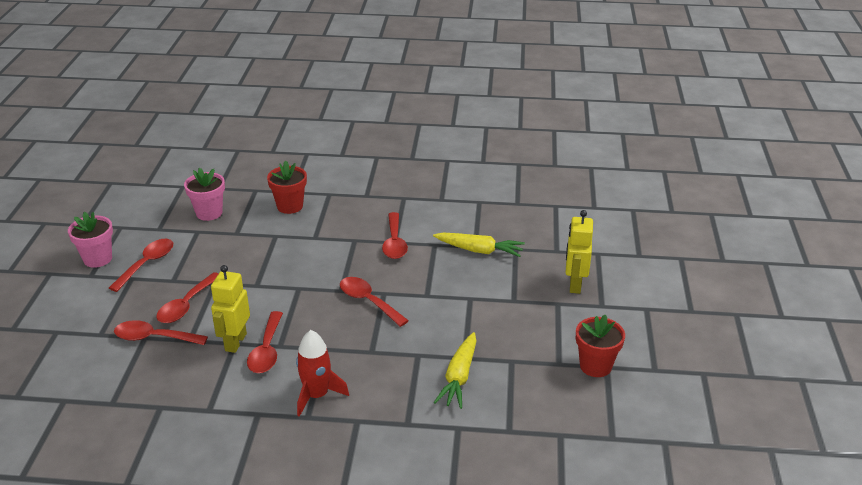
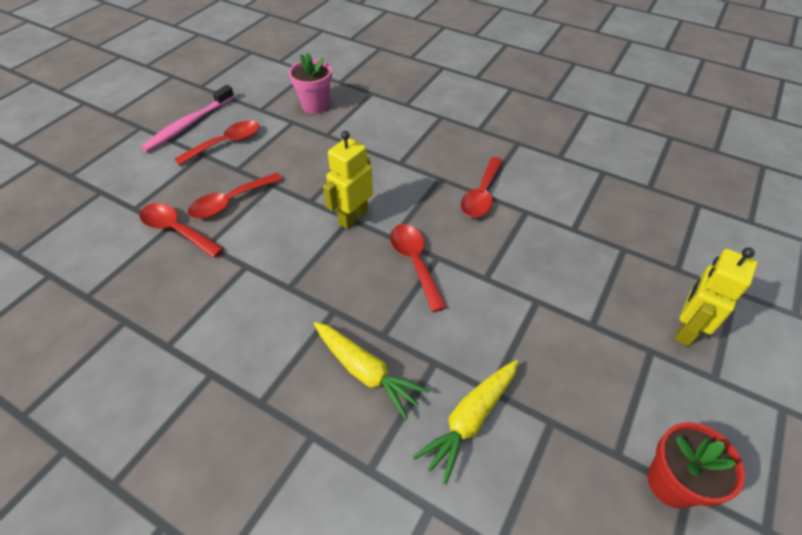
camera: 25 degrees right, 15 degrees up
(98, 259) = (189, 125): pink flower pot -> pink toothbrush
(235, 342) = (247, 265): yellow robot -> yellow robot (353, 217)
(266, 350) = (272, 288): red spoon -> none
(290, 206) = (395, 119): red flower pot -> none
(317, 395) = (288, 374): red rocket -> none
(479, 250) = (577, 236): yellow carrot -> yellow carrot (366, 372)

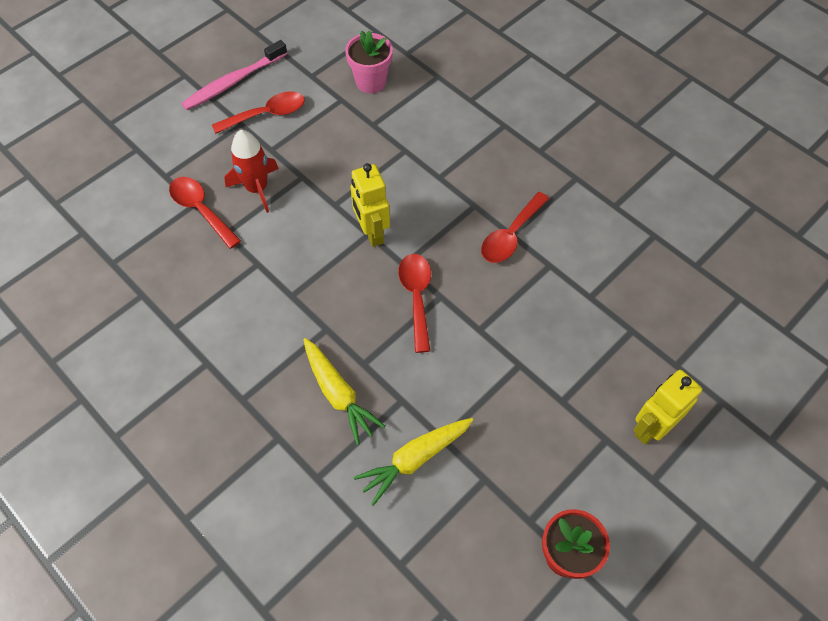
camera: 15 degrees right, 10 degrees up
(230, 202) = (257, 188): red spoon -> red rocket
(353, 217) = (372, 233): yellow robot -> yellow robot turned 75 degrees counterclockwise

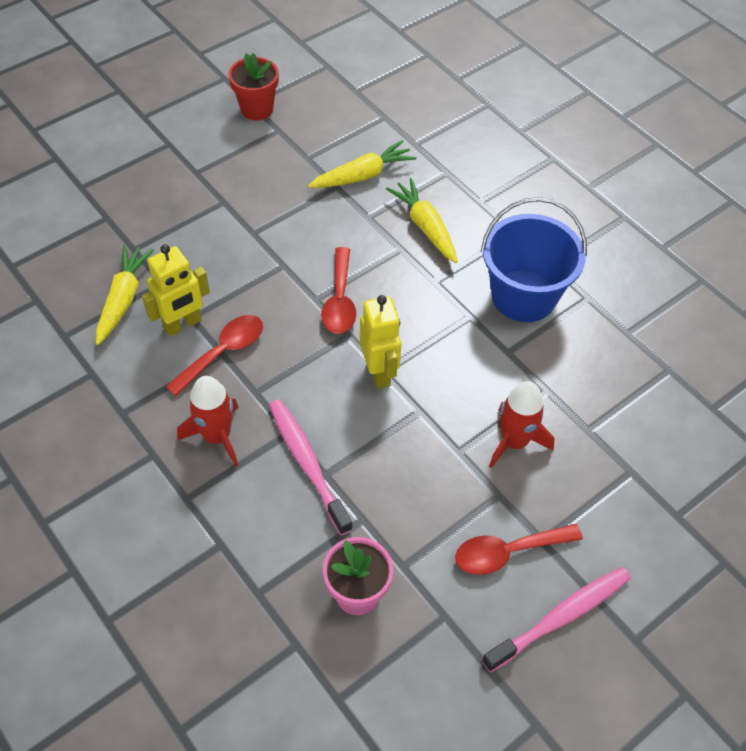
camera: 175 degrees left, 5 degrees down
(201, 210) = (579, 421): red spoon -> none
(238, 322) = (523, 296): none -> blue bucket
(420, 156) = (307, 464): none -> pink toothbrush
(495, 168) = (217, 436): none -> red rocket
(618, 276) = (123, 299): none -> yellow carrot
(651, 428) = (153, 176): yellow robot -> yellow robot (182, 324)

